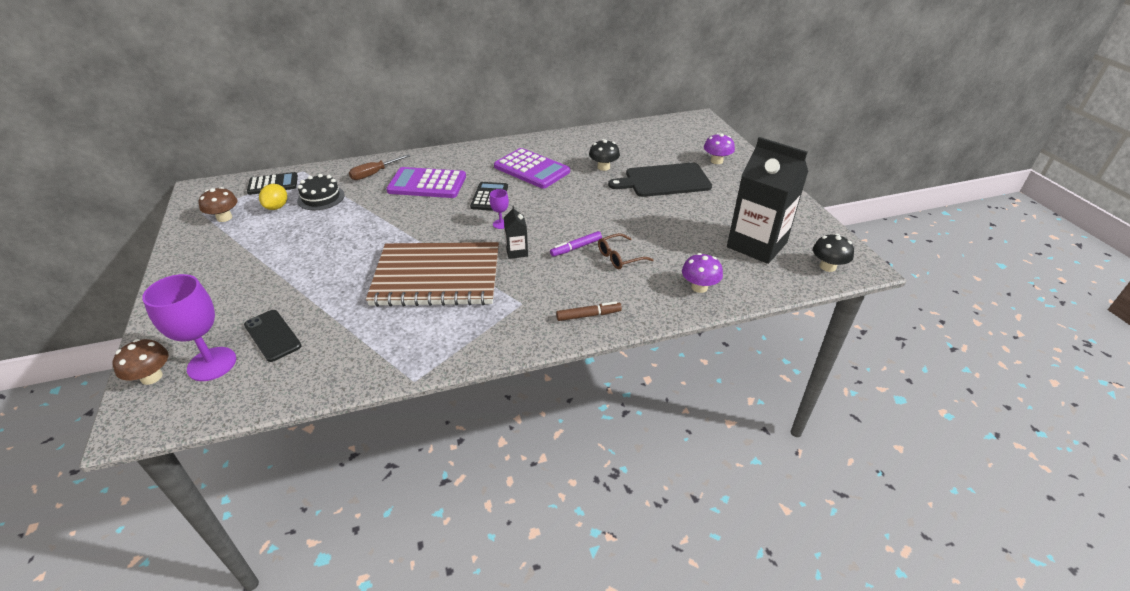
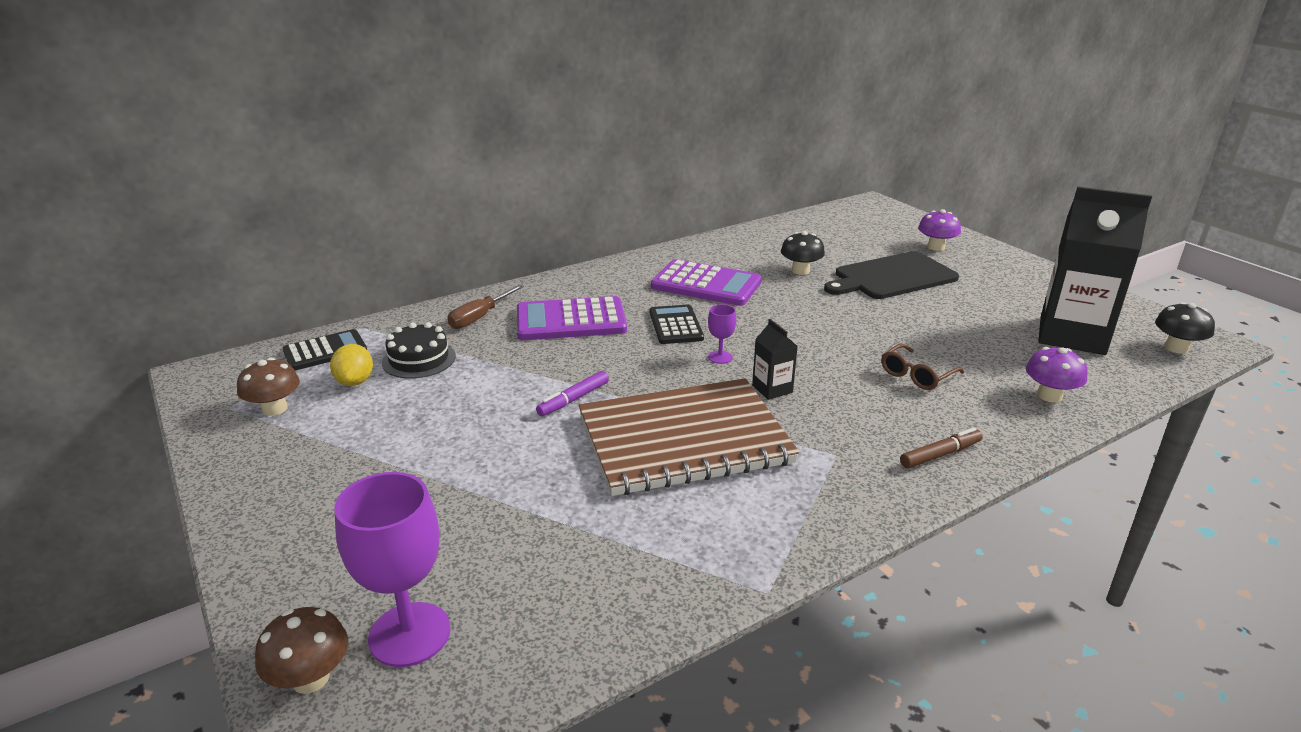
camera: 15 degrees left, 10 degrees down
(272, 335) = (485, 569): black phone -> none
(576, 248) = (849, 372): purple marker -> purple marker (573, 399)

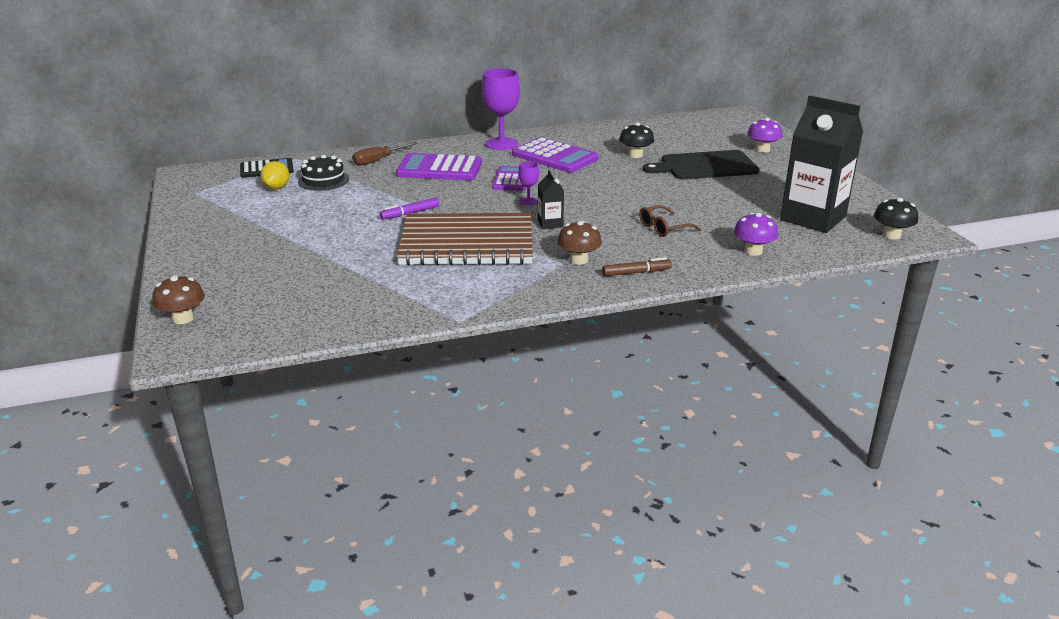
camera: 15 degrees right, 0 degrees up
(274, 409) = (221, 196): brown mushroom -> brown mushroom (579, 260)
(409, 634) = (243, 309): purple goblet -> purple goblet (501, 144)
(675, 325) = (511, 179): black calculator -> purple calculator

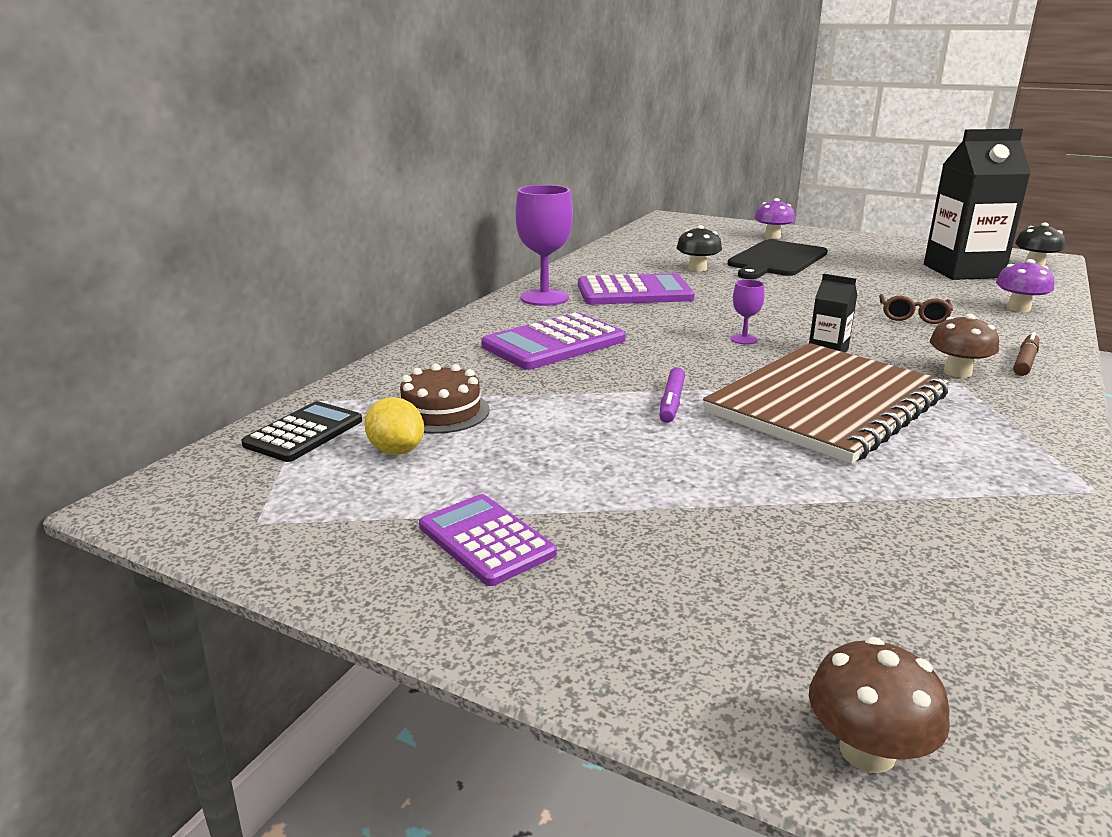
camera: 45 degrees left, 5 degrees down
(323, 180) = (441, 411): black cake -> brown cake
(378, 160) = (449, 361): brown screwdriver -> none
(511, 179) = (662, 326): purple calculator -> purple calculator (486, 540)

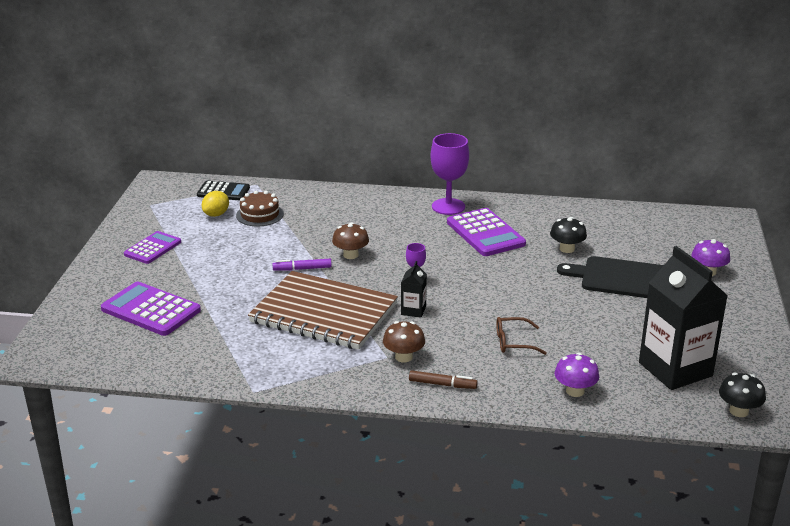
camera: 70 degrees right, 5 degrees up
(554, 343) = (367, 224): purple calculator -> purple calculator (150, 310)
(867, 751) = (57, 329): brown mushroom -> brown mushroom (351, 255)

